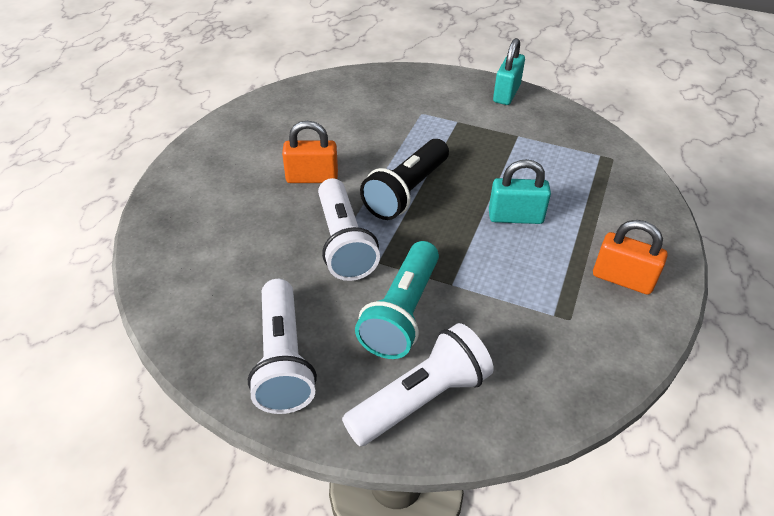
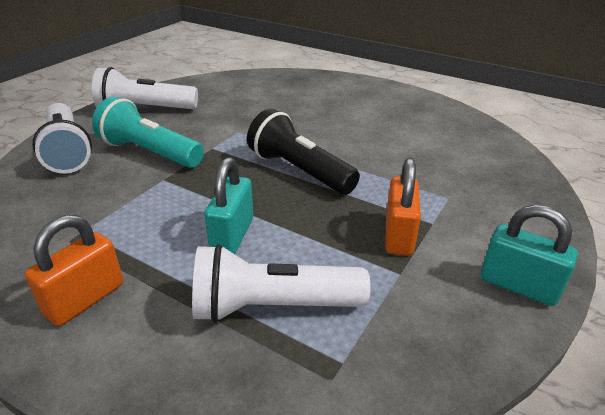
camera: 100 degrees right, 10 degrees down
(312, 178) = (333, 127): orange padlock -> orange padlock (398, 235)
(344, 243) = (242, 135): white flashlight -> white flashlight (273, 306)

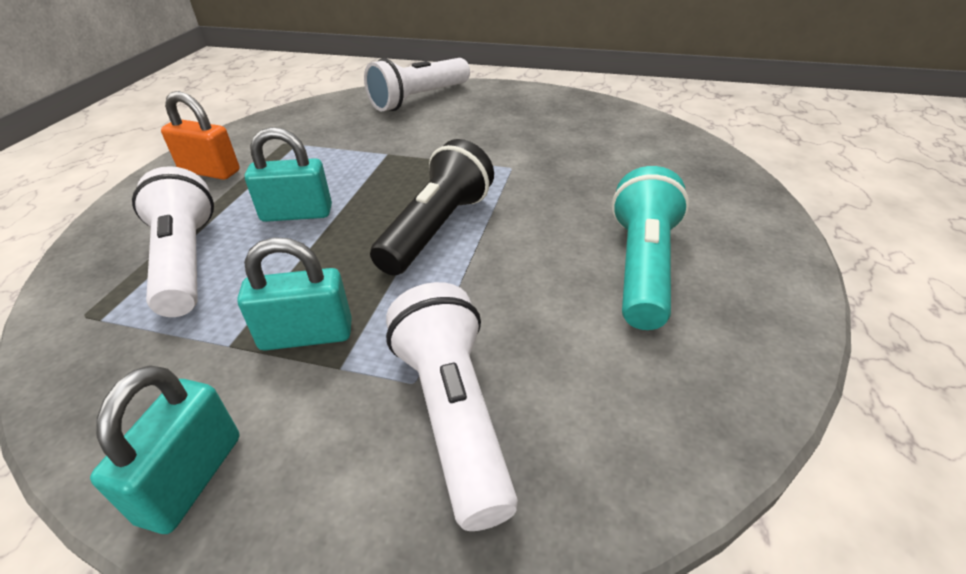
camera: 75 degrees right, 5 degrees up
(145, 109) = (525, 105): white flashlight -> white flashlight (453, 414)
(149, 152) = (435, 133): turquoise flashlight -> turquoise flashlight (642, 267)
(398, 235) = (306, 335): orange padlock -> turquoise padlock

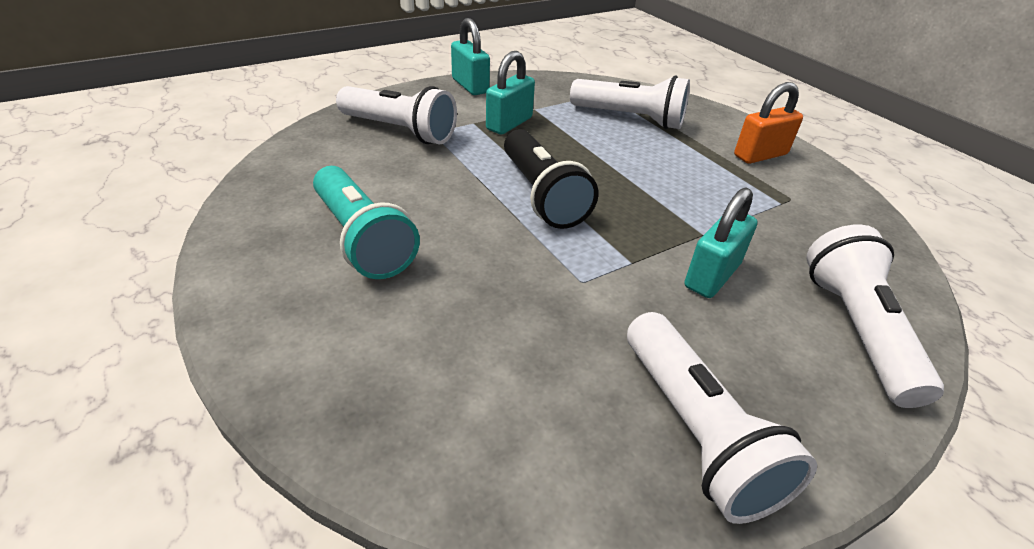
camera: 130 degrees right, 0 degrees up
(297, 214) = (641, 161): turquoise padlock -> turquoise padlock (712, 276)
(555, 109) = (695, 431): none -> white flashlight

